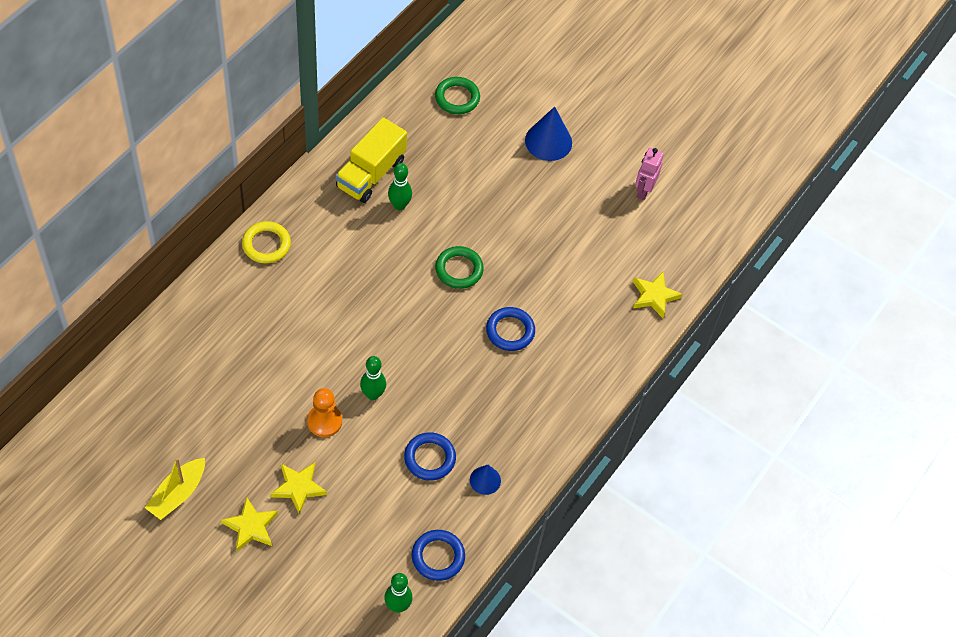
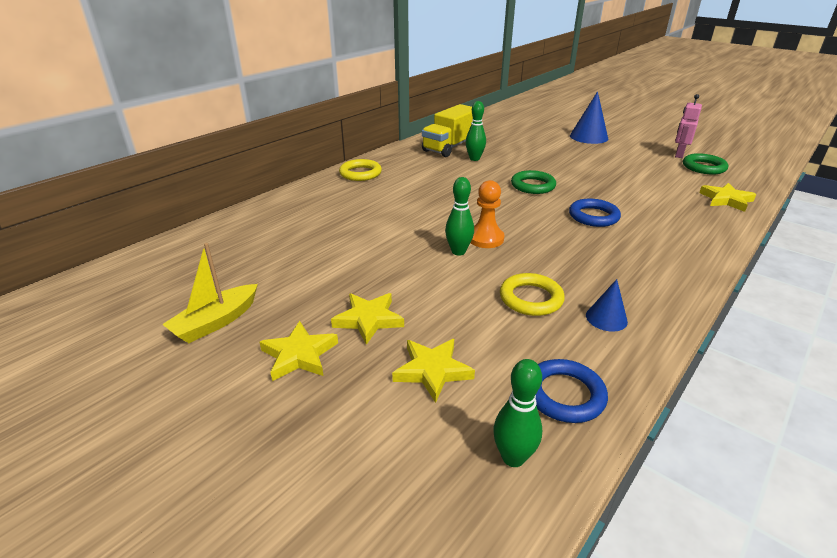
camera: 10 degrees right, 25 degrees down
(324, 421) = (405, 269): orange pawn -> orange pawn (485, 238)
(349, 538) = (432, 371): none -> yellow star
(429, 458) = (531, 298): blue ring -> yellow ring
(457, 98) = (512, 123): green ring -> green ring (704, 167)

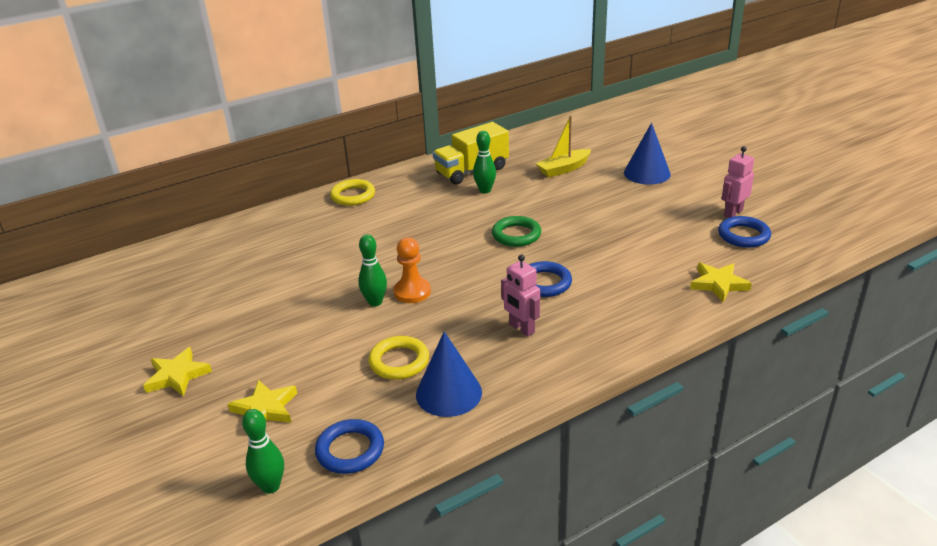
camera: 20 degrees right, 0 degrees up
(216, 322) = (135, 335): yellow boat -> yellow boat (563, 169)
(368, 320) = (249, 356): yellow star -> none
(606, 318) = (449, 393): blue cone -> blue cone, size x1.73
(612, 253) = (521, 329): none -> pink robot
(704, 167) = (743, 235): green ring -> blue ring

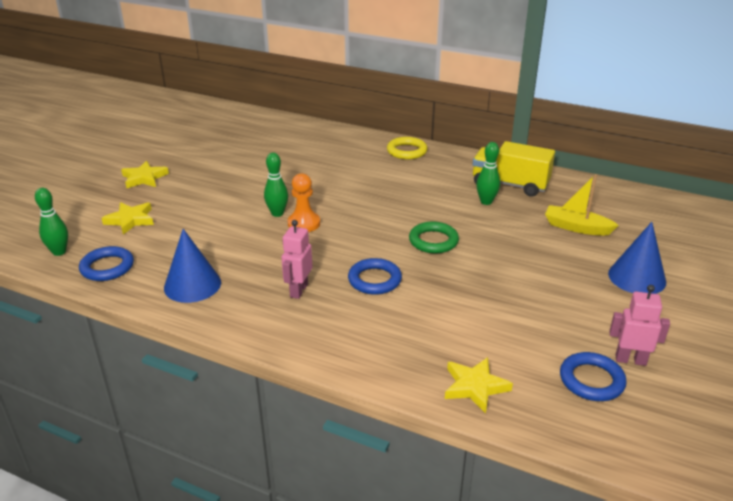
camera: 55 degrees right, 0 degrees up
(399, 361) = (214, 250): yellow ring -> none

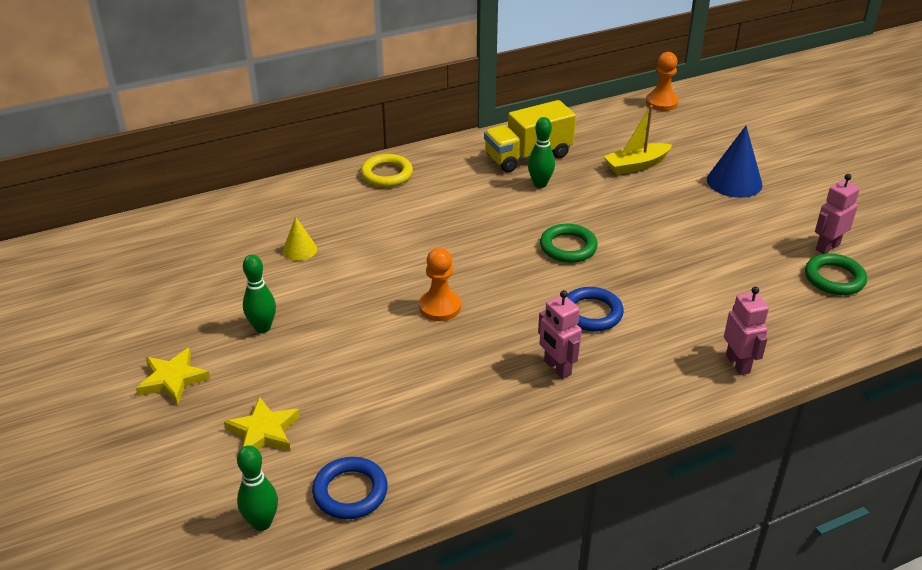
camera: 50 degrees left, 5 degrees up
(192, 285) = (465, 437): blue cone -> none
(277, 213) = (397, 315): green bowling pin -> green bowling pin (262, 327)
(295, 160) = (299, 250): none -> yellow cone
(405, 369) = (738, 364): none -> pink robot
(475, 387) = (792, 338): yellow star -> none
(591, 380) = (834, 278): blue ring -> green ring
(679, 205) = (661, 102): none -> orange pawn

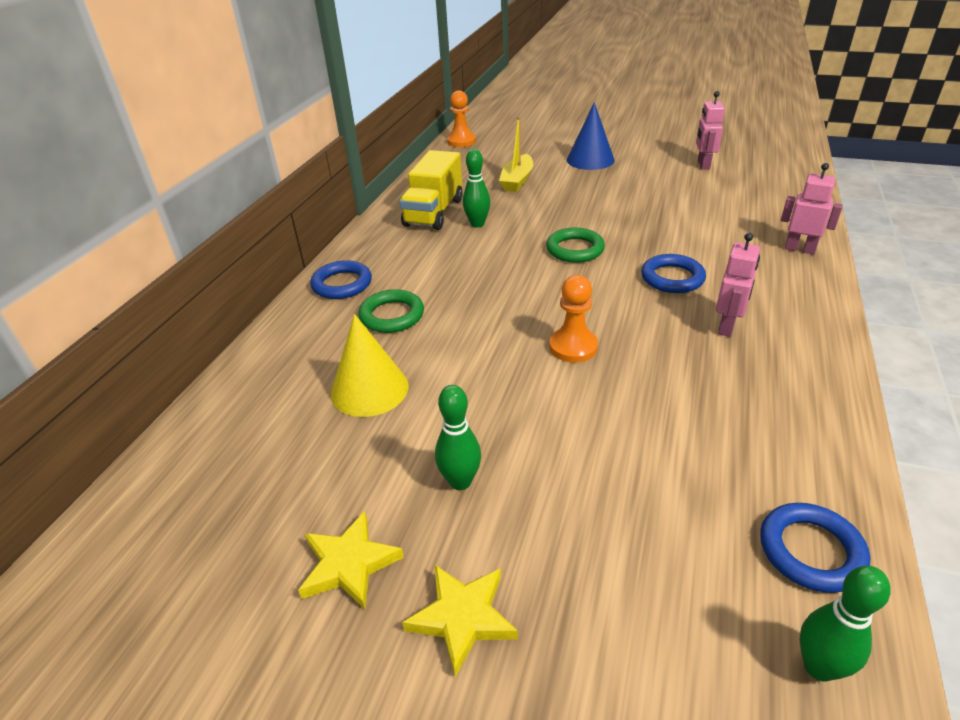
camera: 45 degrees left, 0 degrees up
(264, 431) = (646, 575): yellow star -> yellow star (349, 564)
(299, 250) = (369, 389): yellow cone -> yellow cone, size x1.73
(387, 174) = (342, 284): yellow ring -> blue ring
(557, 368) = (727, 327): pink robot -> pink robot turned 75 degrees counterclockwise
(834, 278) = (739, 177): green ring -> green ring (392, 315)

